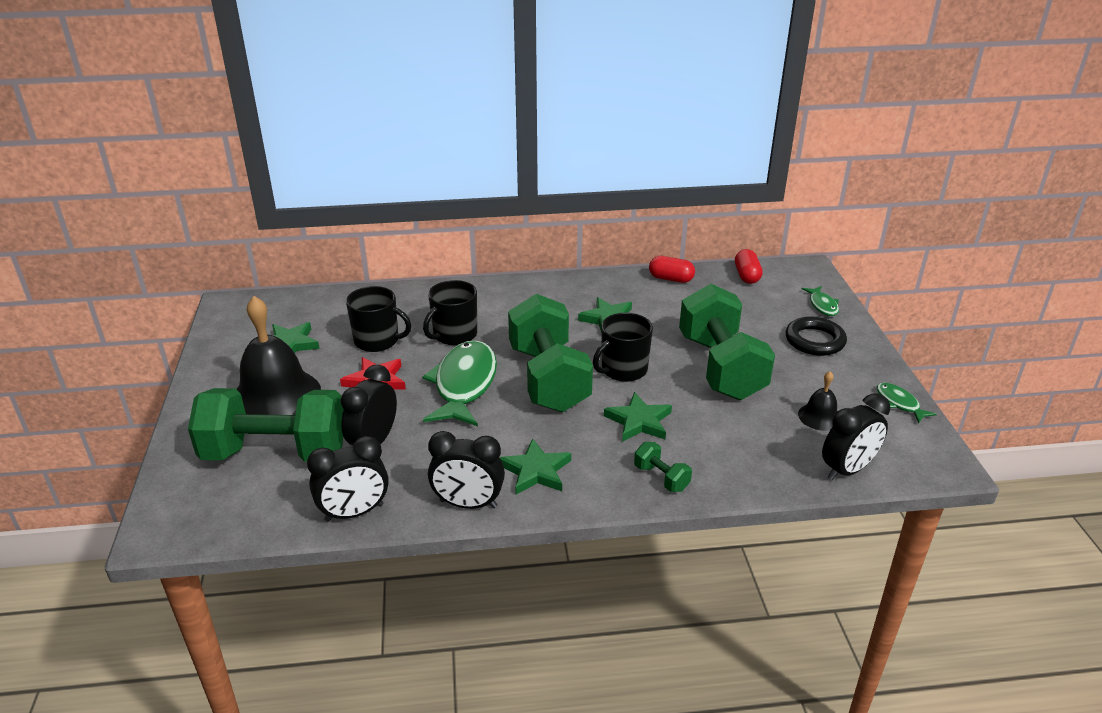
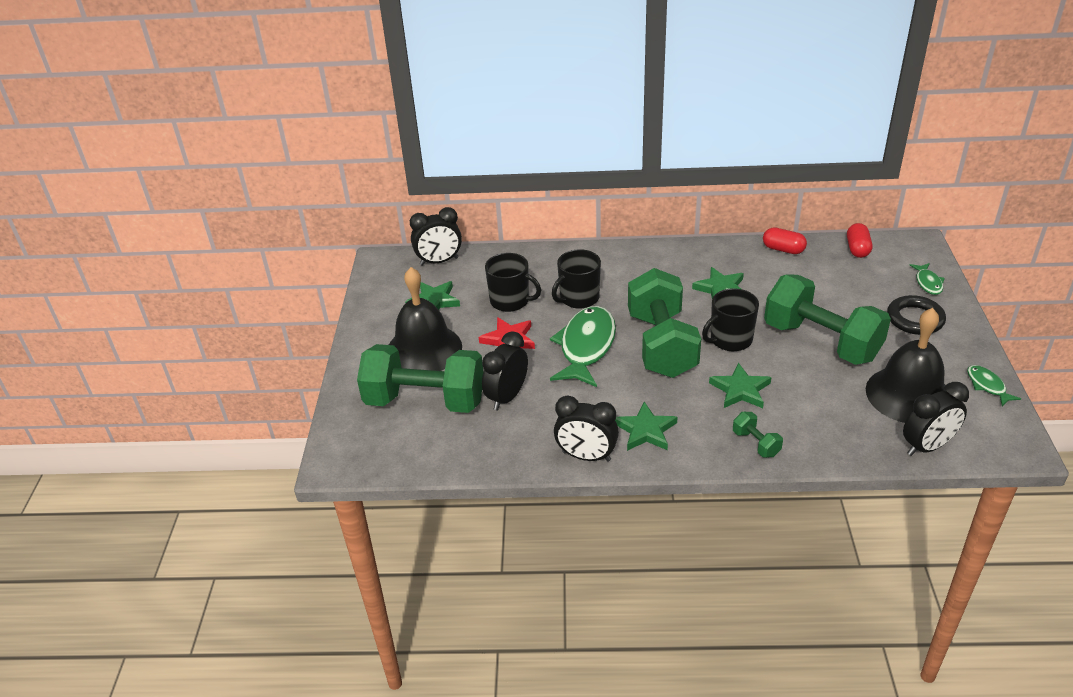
camera: 10 degrees right, 5 degrees up
(354, 513) = (491, 458): black clock -> black clock (439, 261)
(721, 367) = (821, 341): green dumbbell -> green dumbbell turned 45 degrees counterclockwise
(820, 416) = (909, 394): black bell -> black bell, size x2.13

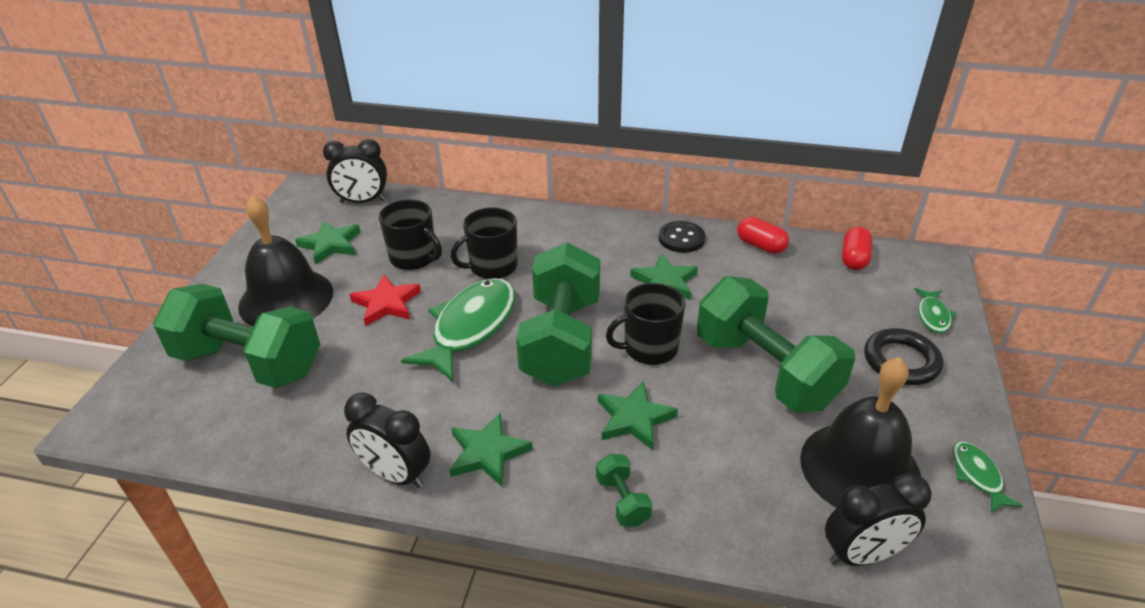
camera: 10 degrees right, 0 degrees up
(507, 397) = (344, 375): black clock -> none
(719, 253) = (681, 238): none -> black button

